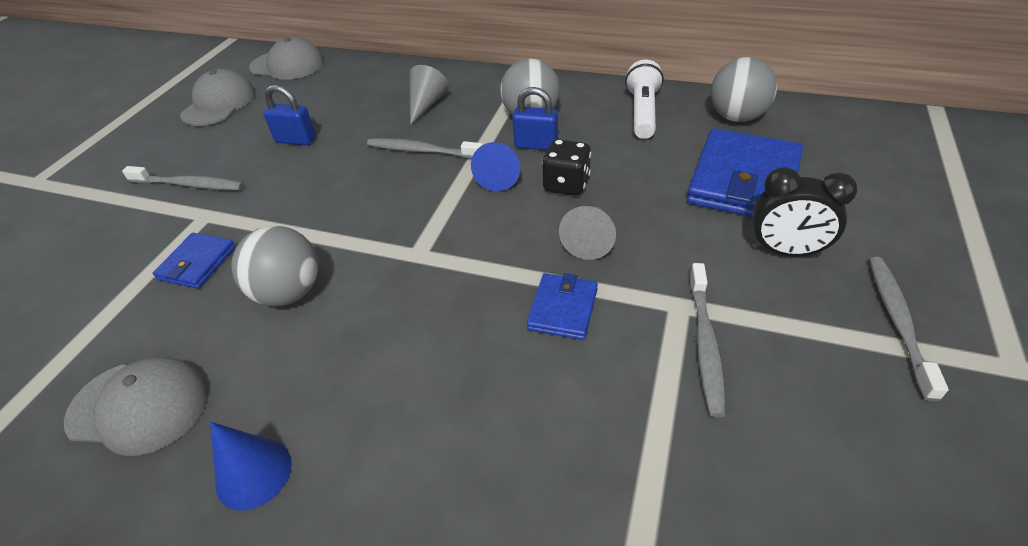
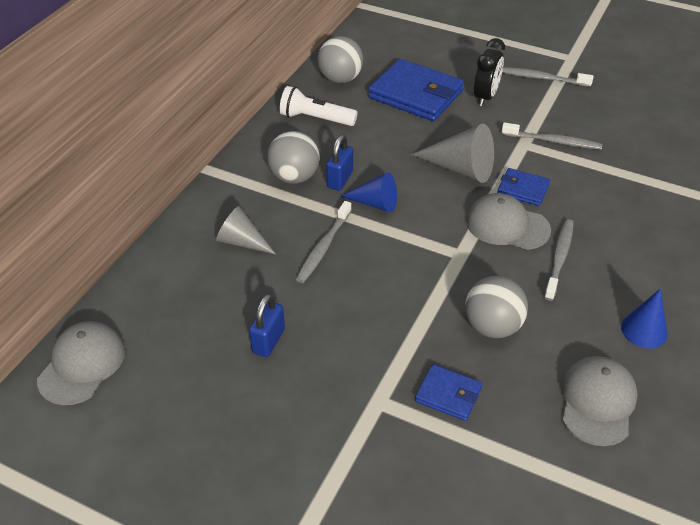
camera: 85 degrees left, 0 degrees up
(189, 185) = (322, 425): grey toothbrush -> grey toothbrush (559, 258)
(219, 104) = (151, 426): grey cap -> grey cap (507, 225)
(566, 184) = (397, 171): black dice -> none
(590, 239) = (460, 169): grey cone -> grey cone, size x1.51

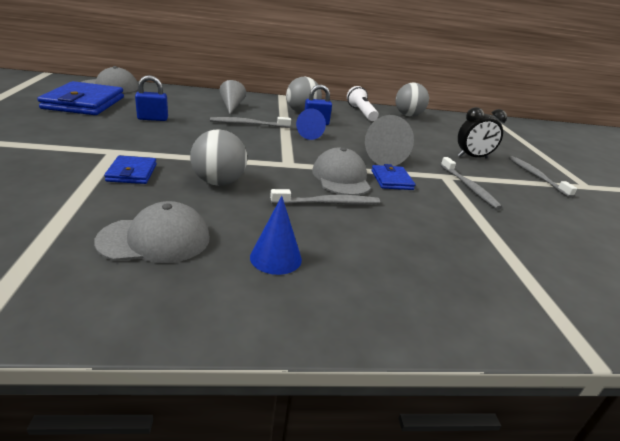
camera: 55 degrees right, 15 degrees down
(416, 94) = (432, 136): blue wallet -> blue wallet (84, 103)

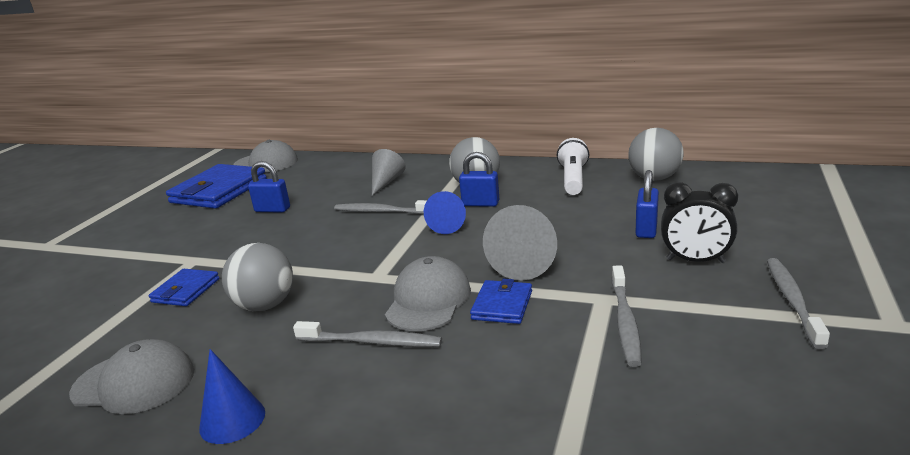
camera: 30 degrees right, 5 degrees down
(431, 141) = (646, 229): none -> blue padlock

